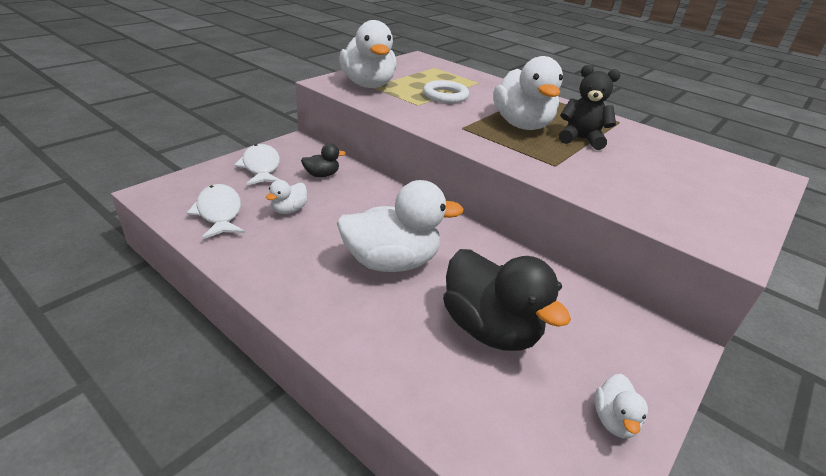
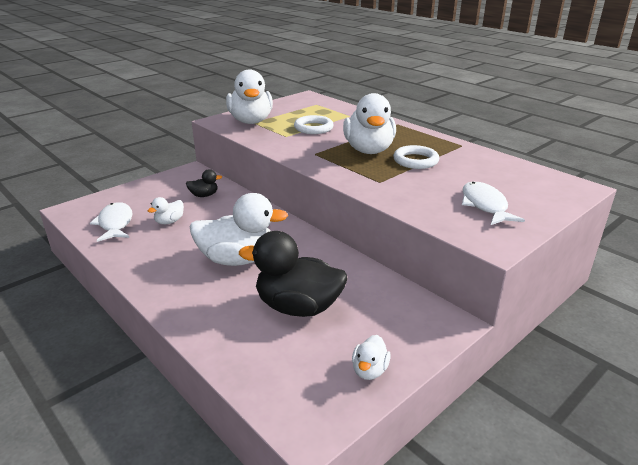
camera: 10 degrees right, 5 degrees down
(261, 167) = (157, 190): white fish -> white fish (485, 205)
(490, 328) = (298, 307): black duck -> black duck turned 135 degrees clockwise
(580, 139) = (415, 161): black teddy bear -> white ring

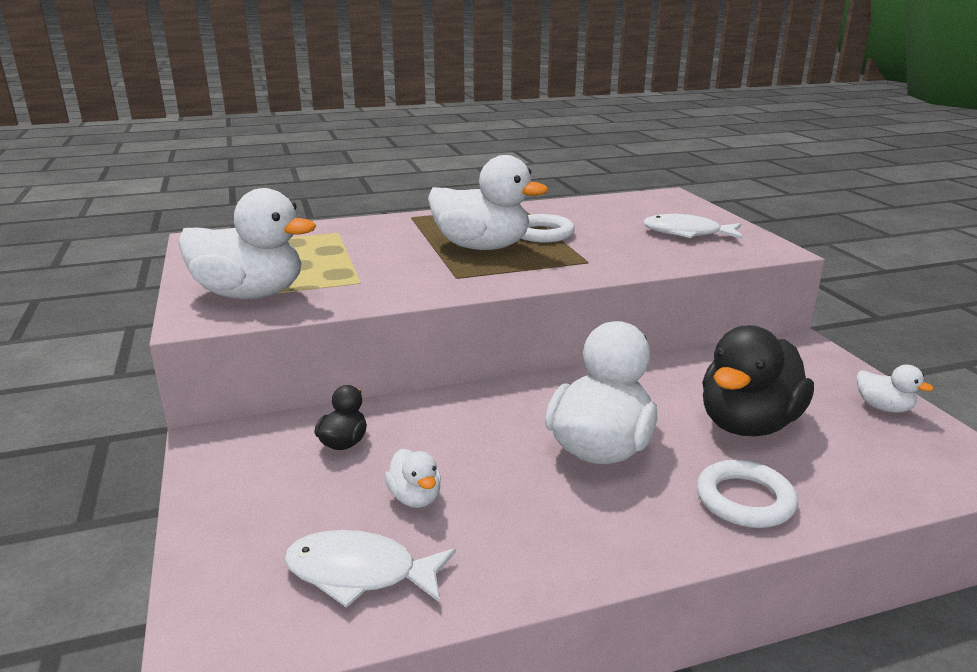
camera: 65 degrees left, 5 degrees down
(313, 128) = (354, 260): white ring -> white ring (745, 500)

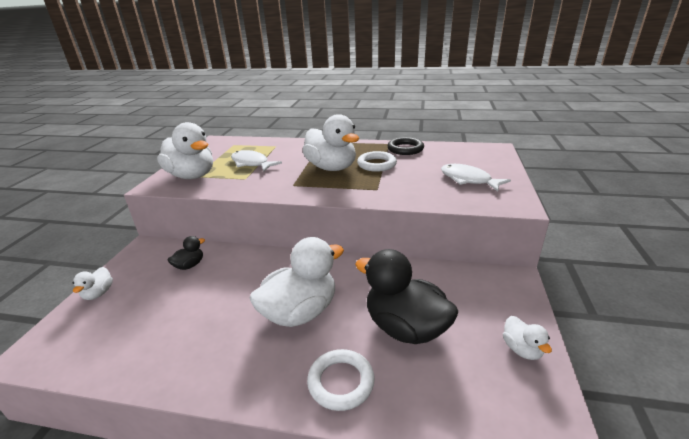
camera: 30 degrees right, 5 degrees up
(360, 573) = (116, 342): white fish -> white fish (252, 163)
(415, 498) = (182, 308): white duck -> white duck (99, 293)
(554, 210) = (405, 149): none -> black ring
(748, 424) = (405, 327): black duck -> black duck turned 60 degrees clockwise

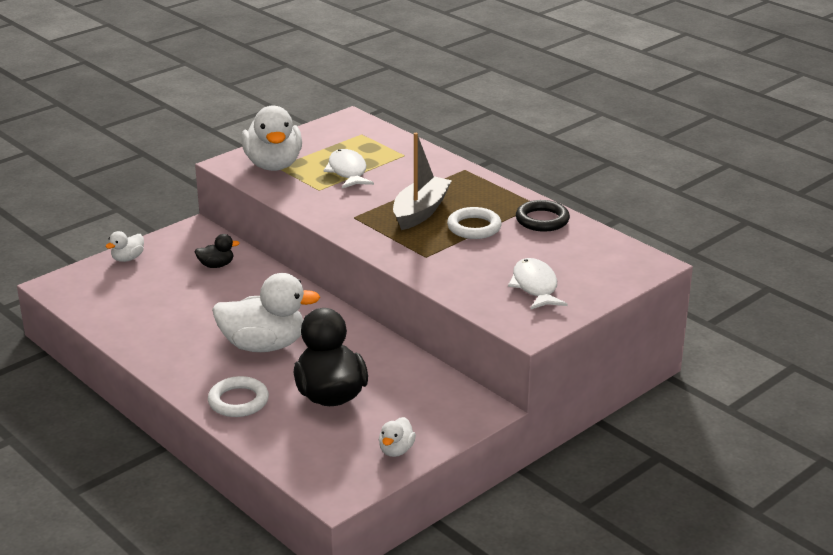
camera: 35 degrees right, 0 degrees up
(331, 168) = (420, 212): white duck -> grey boat

